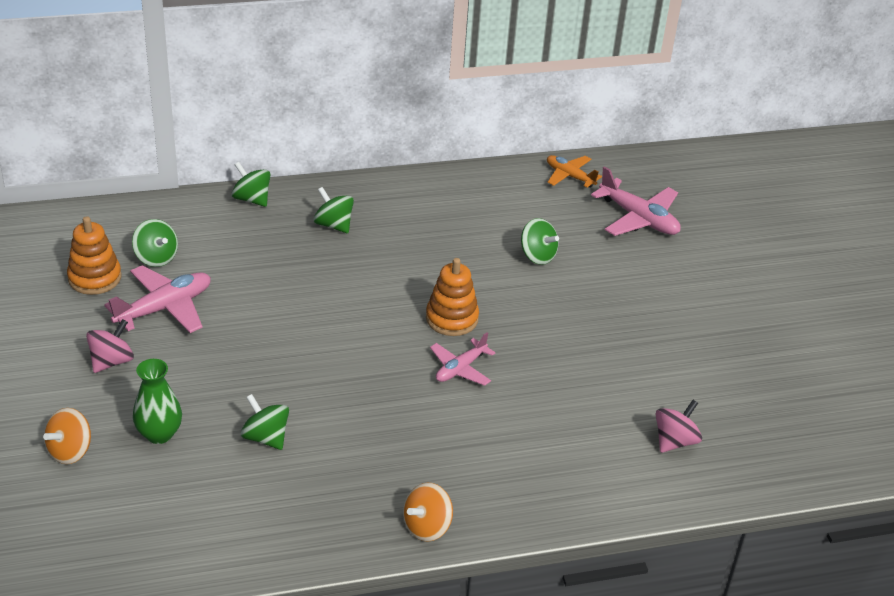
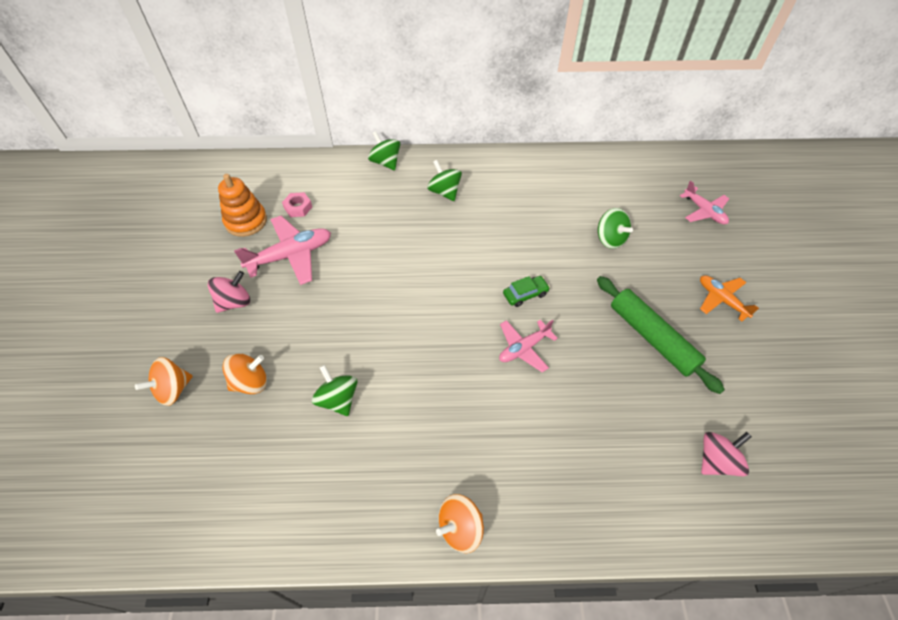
camera: 15 degrees right, 15 degrees up
(156, 257) = (298, 207): green spinning top -> pink nut
(159, 434) = (250, 382): green vase -> orange spinning top
(452, 318) = (525, 294): orange stacking toy -> green car
(569, 176) = (648, 165): orange plane -> orange plane (721, 300)
(596, 344) = (652, 338): none -> green rolling pin
(638, 218) = (704, 211): pink plane -> pink plane, size x0.63

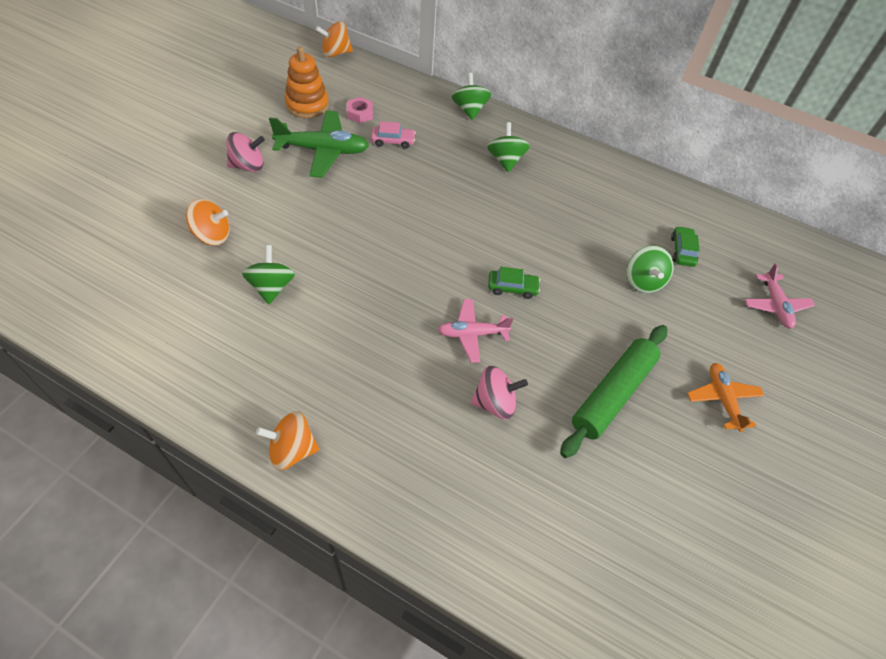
camera: 25 degrees right, 0 degrees up
(173, 389) = (150, 209): orange spinning top -> orange spinning top (336, 53)
(291, 255) = (323, 150): pink plane -> green plane
(344, 218) = (393, 141): none -> pink car
(618, 201) = (682, 251): none -> green car
(652, 338) = (612, 394): green rolling pin -> green rolling pin turned 45 degrees clockwise
(716, 461) = (587, 543): pink spinning top -> pink spinning top (495, 403)

